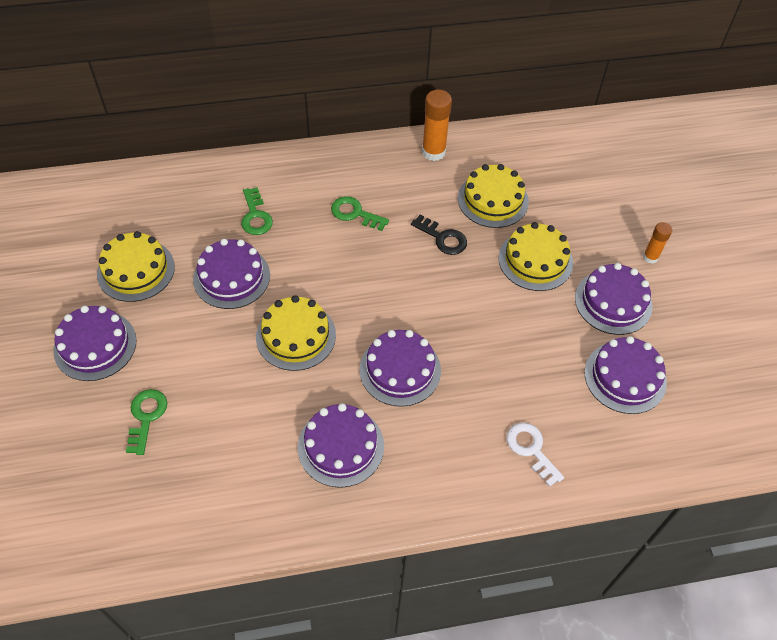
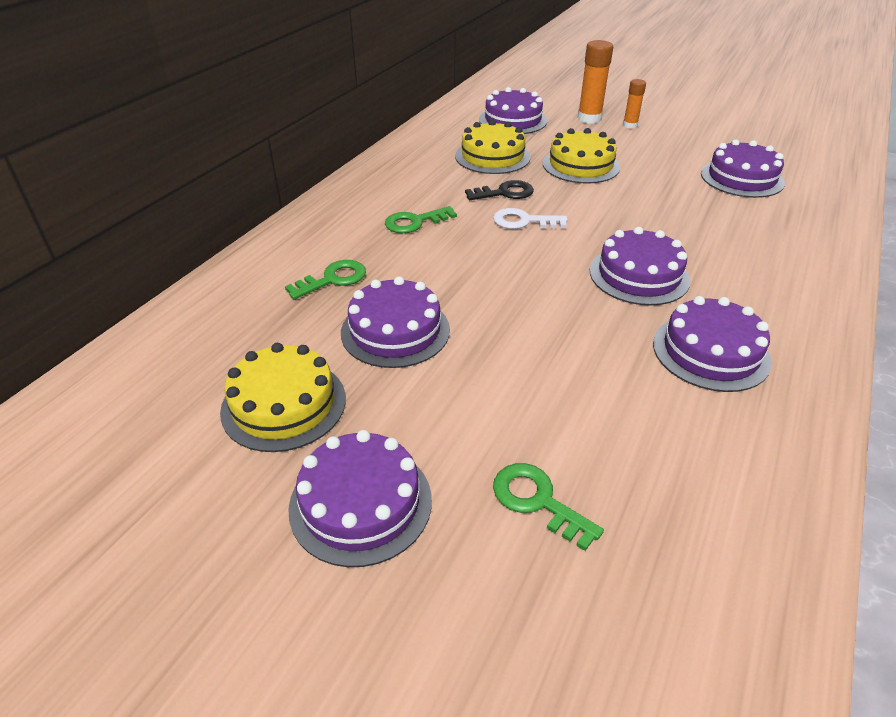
camera: 50 degrees left, 15 degrees down
(255, 216) = (333, 279): green key -> green key turned 60 degrees counterclockwise
(296, 336) = (530, 320): yellow cake -> none
(433, 152) = (401, 159): orange glue stick -> orange glue stick (589, 119)
(531, 449) = (790, 246): white key -> white key (523, 221)
(613, 302) = (659, 154): purple cake -> purple cake (513, 120)

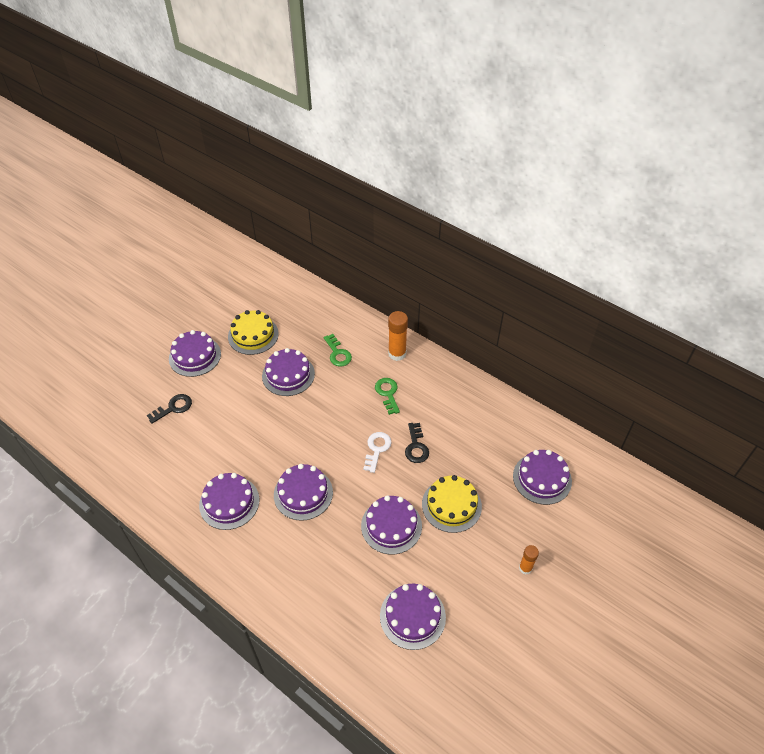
camera: 100 degrees right, 10 degrees up
(492, 156) = (473, 450): yellow cake -> none
(537, 501) = (173, 408): green key -> black key
(589, 119) = (542, 539): orange glue stick -> orange glue stick (397, 354)
(638, 200) = (391, 526): none -> purple cake

